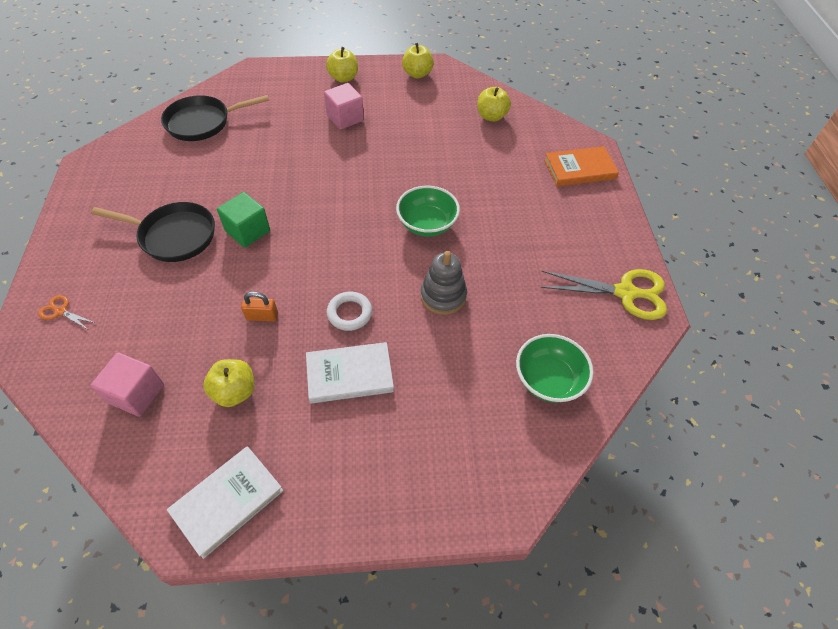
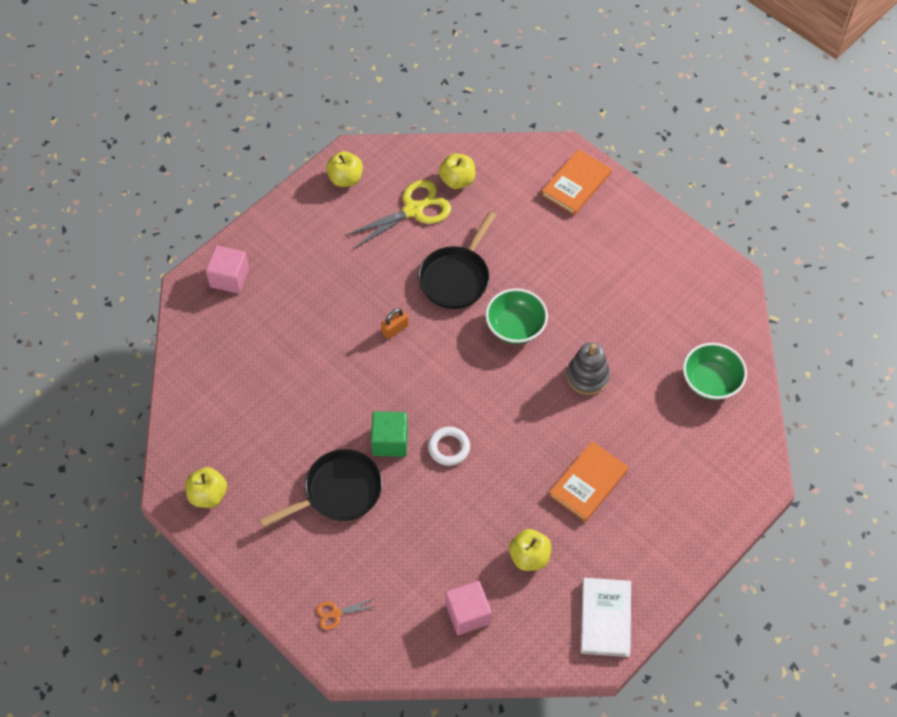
camera: 40 degrees left, 5 degrees up
(203, 122) = (220, 377): black pan -> black pan (456, 277)
(262, 316) = (483, 494): orange padlock -> orange padlock (395, 329)
(343, 78) = (285, 233): yellow apple -> yellow apple (208, 495)
(345, 118) = (338, 276): pink cube -> pink cube (229, 278)
(349, 313) = (539, 442): white ring -> white ring (449, 448)
(349, 375) = (588, 483): white book -> orange book
(625, 293) = (701, 275): yellow scissors -> yellow scissors (413, 210)

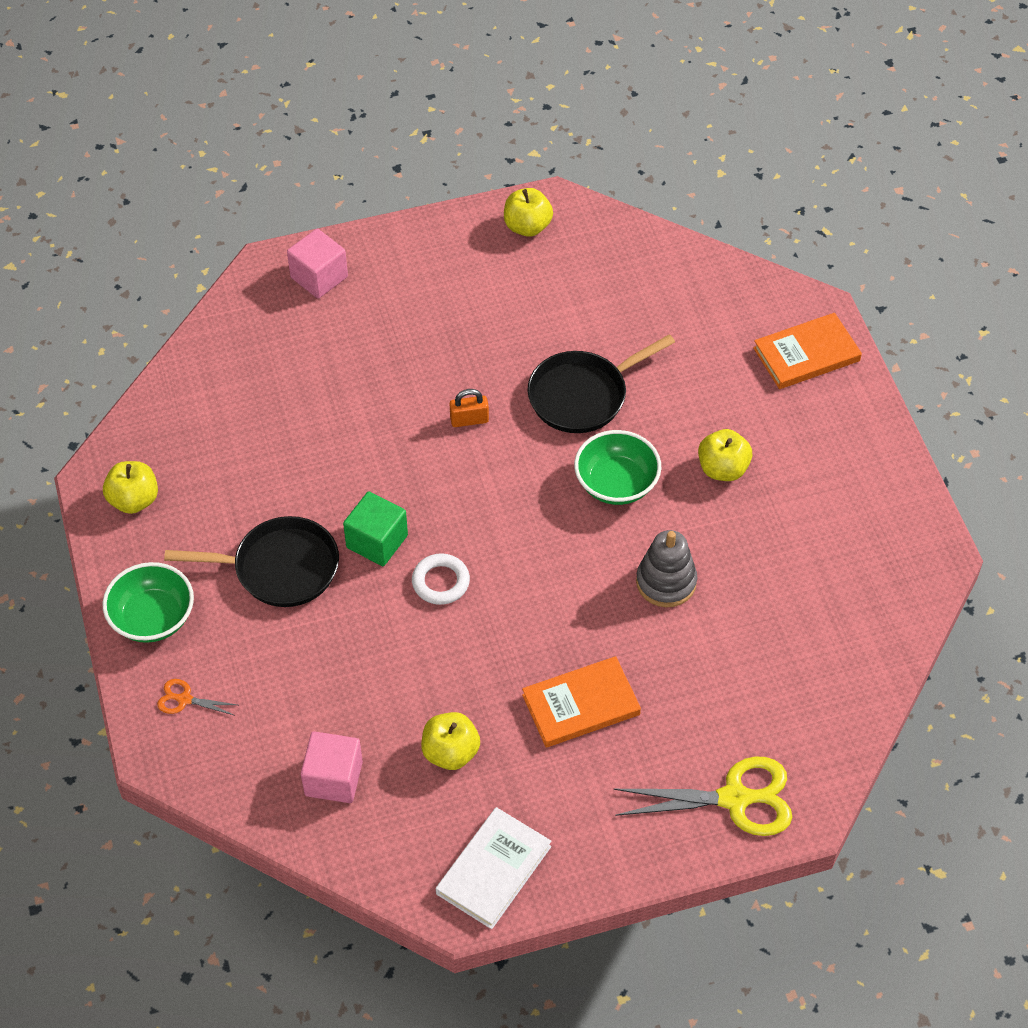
camera: 30 degrees right, 5 degrees down
(413, 210) = (584, 296): yellow scissors -> yellow scissors (734, 799)
(457, 180) = (661, 286): yellow apple -> yellow apple (723, 469)
(711, 381) = (820, 663): green bowl -> green bowl (153, 618)

